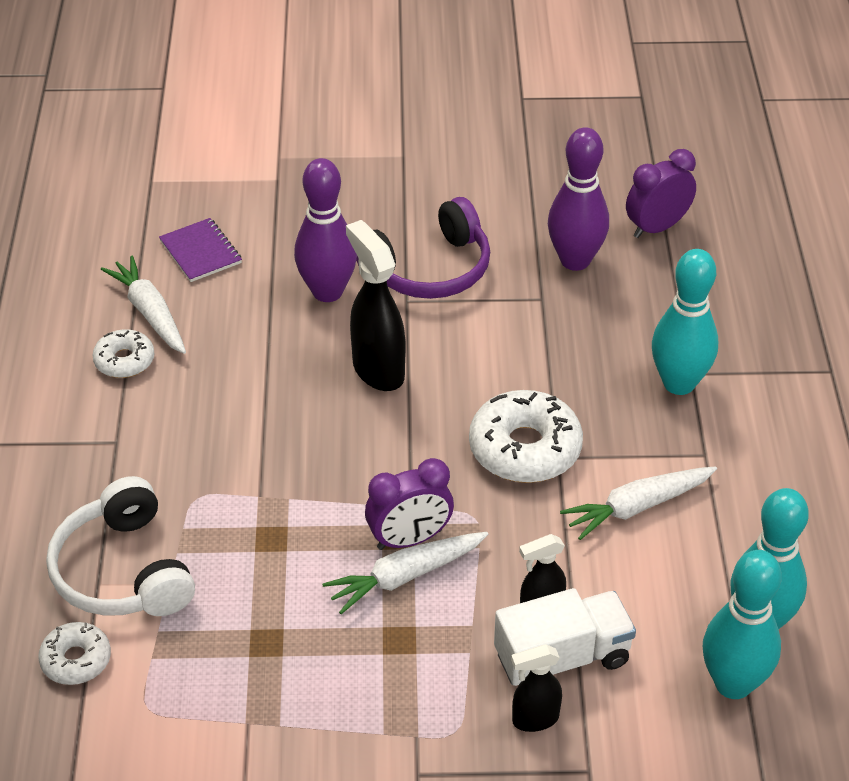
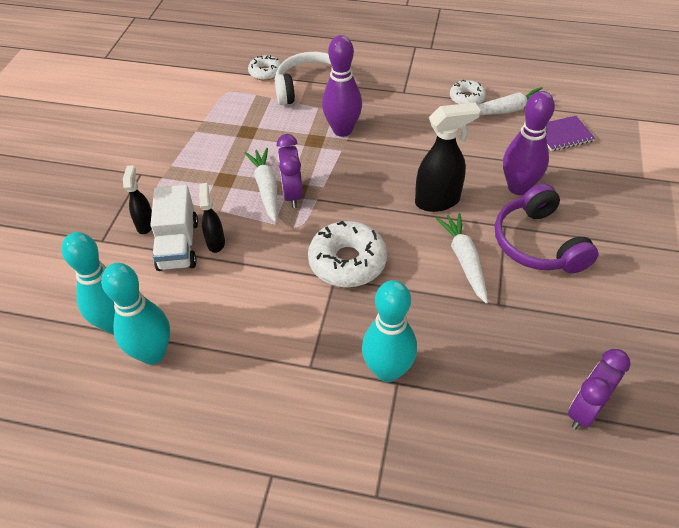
camera: 105 degrees right, 5 degrees up
(575, 260) = (542, 336): purple bowling pin -> purple bowling pin (342, 130)
(637, 507) = (276, 311): white carrot -> white carrot (464, 260)
(657, 227) = (585, 410): purple clock -> purple clock turned 120 degrees counterclockwise

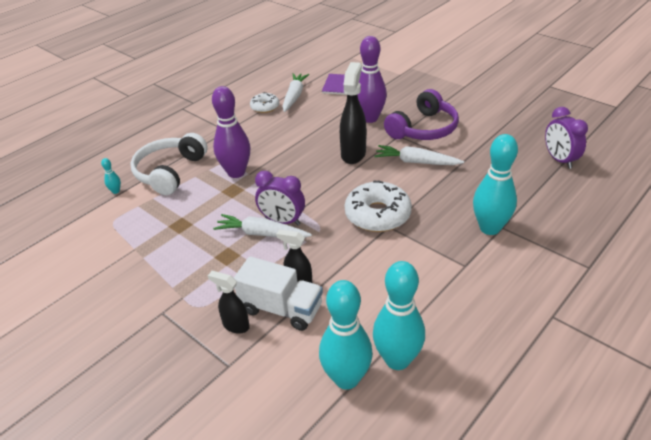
camera: 60 degrees left, 10 degrees down
(265, 72) = (116, 191): white donut -> turquoise bowling pin
(538, 243) = (423, 129): purple headphones -> purple headphones turned 60 degrees counterclockwise

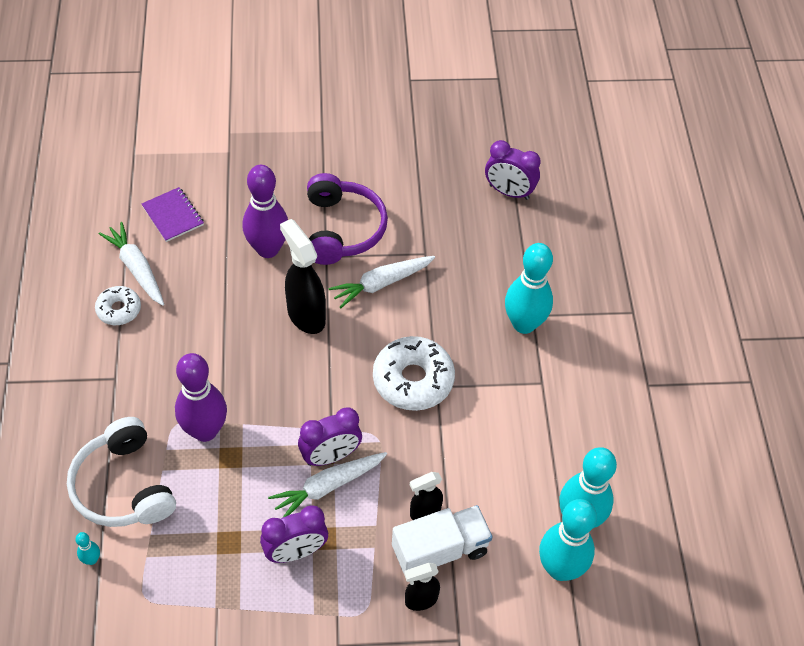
camera: 50 degrees left, 15 degrees up
(204, 252) = (295, 552): none -> purple clock

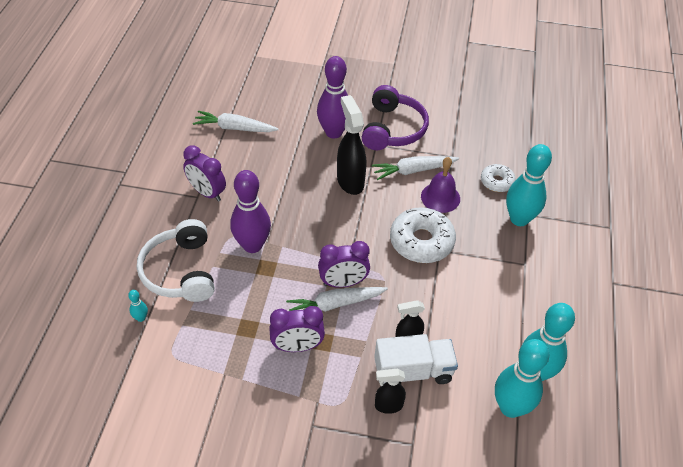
camera: 15 degrees right, 5 degrees down
(119, 310) = (214, 152): white donut -> white donut (497, 182)
(136, 269) = (235, 128): white carrot -> white carrot turned 60 degrees counterclockwise
(173, 215) = (271, 99): purple notebook -> none
(423, 314) = (440, 197): none -> purple bell
(509, 192) = (527, 126): purple clock -> purple clock (207, 193)

